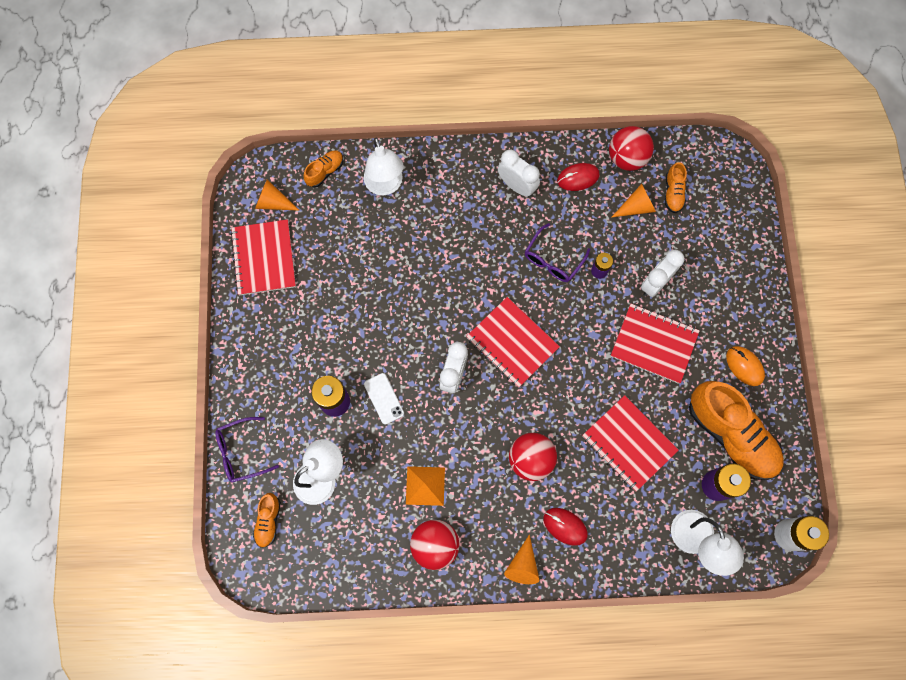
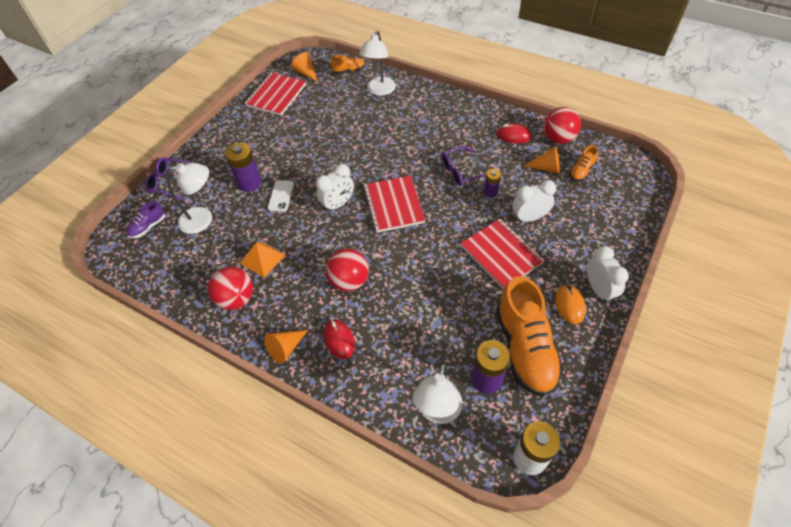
camera: 35 degrees right, 20 degrees down
(268, 521) = (148, 227): orange shoe -> purple shoe
(516, 186) = (466, 123): white clock -> white clock (598, 290)
(629, 443) = (433, 310): red notebook -> none

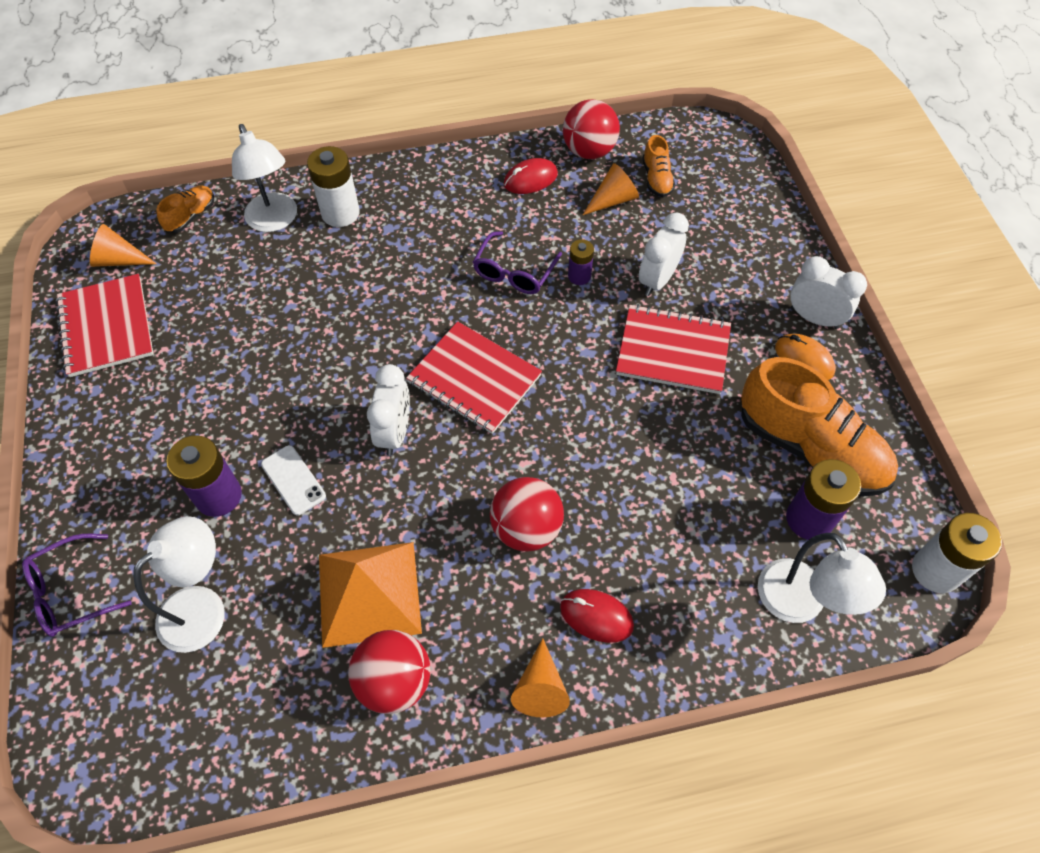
camera: 45 degrees left, 5 degrees up
(148, 227) = (116, 691): purple shoe -> none
(262, 259) = (369, 593): orange pyramid -> orange pyramid, size x1.62
(409, 102) = (340, 213): none -> white battery

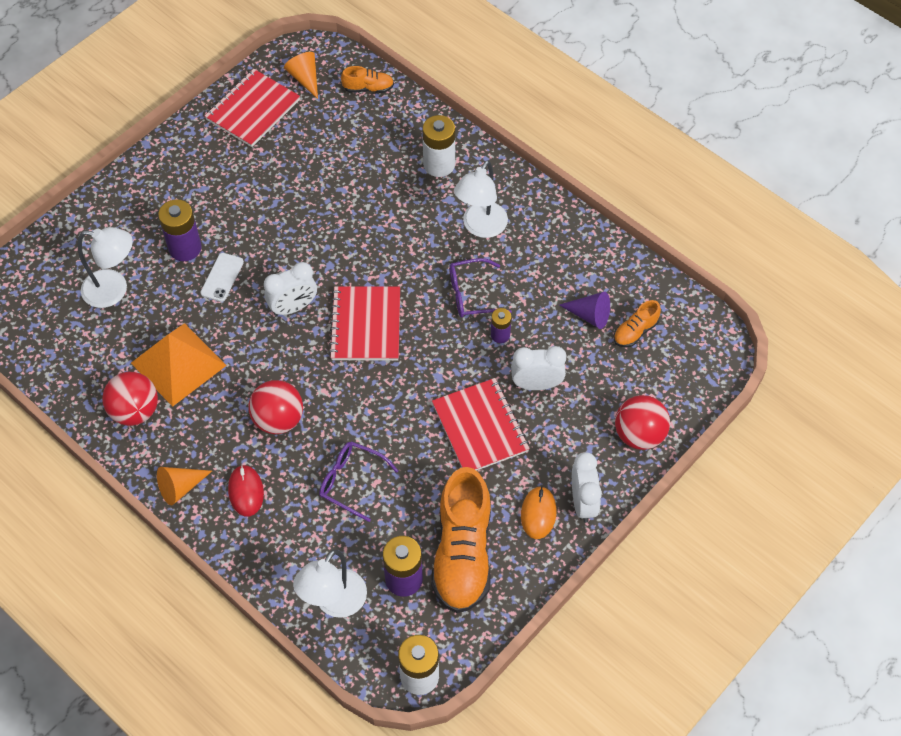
camera: 55 degrees right, 0 degrees up
(70, 592) = (80, 223): purple glasses -> purple glasses (351, 481)
(275, 221) = (402, 134): white lamp -> white lamp (480, 227)
(530, 179) = (565, 253): red mouse -> none
(589, 151) = (625, 273): red ball -> red ball (639, 434)
(613, 200) = (589, 315): orange cone -> purple cone

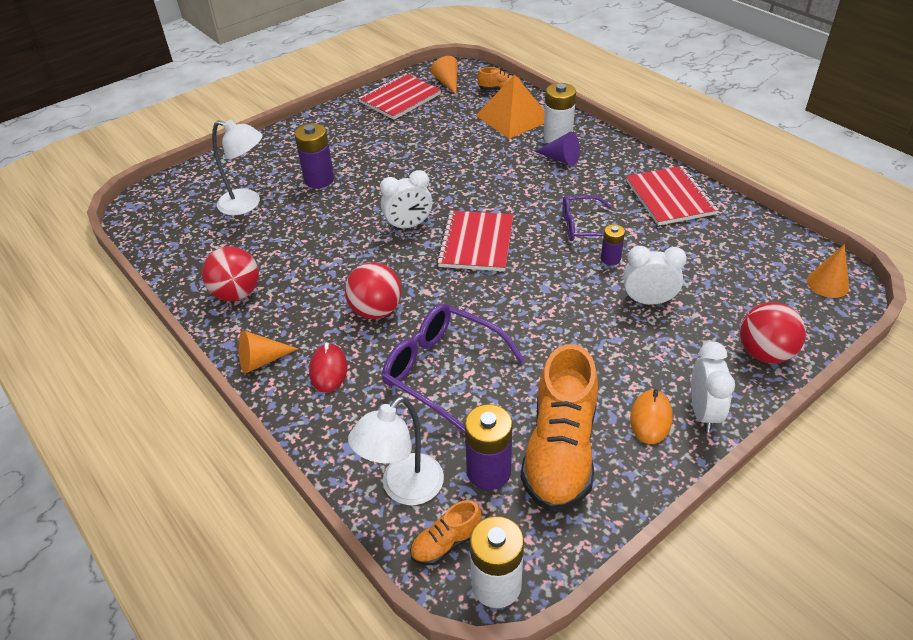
camera: 10 degrees right, 15 degrees down
(178, 364) = (289, 260): orange pyramid -> orange pyramid (513, 117)
(222, 277) = (347, 201): white phone -> none
(351, 481) = (442, 370): purple glasses -> purple glasses, size x1.57
(480, 227) = (594, 180): white lamp -> none
(480, 427) = (586, 333): red notebook -> red notebook (670, 197)
(589, 315) = (703, 249): purple cone -> purple cone (560, 159)
(635, 331) = (752, 265): orange shoe -> orange shoe (446, 543)
(703, 349) = (827, 284): none -> orange cone

